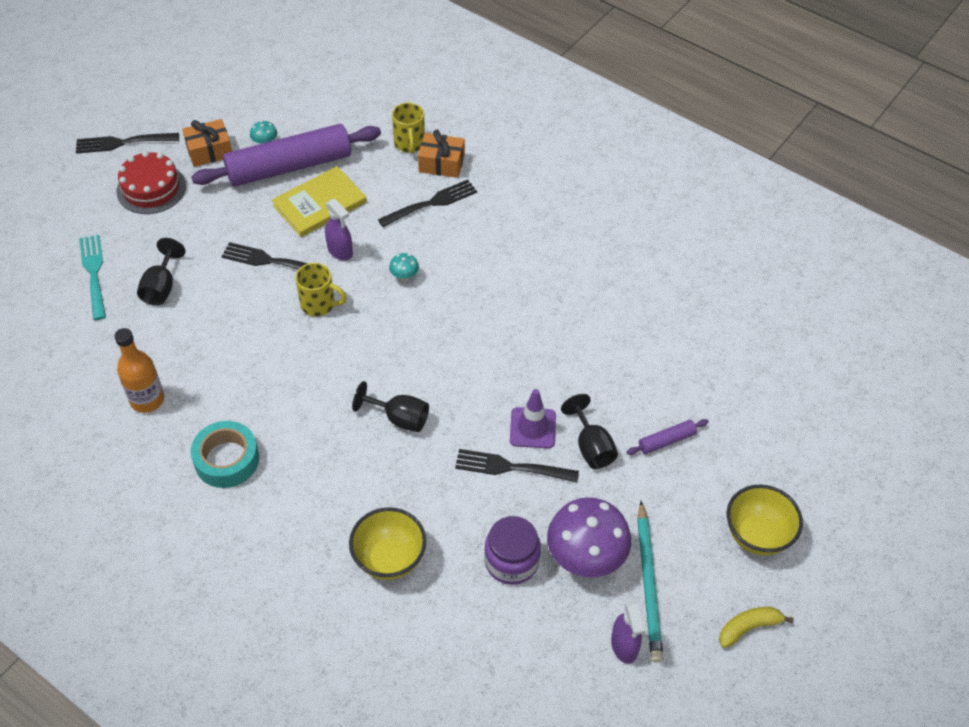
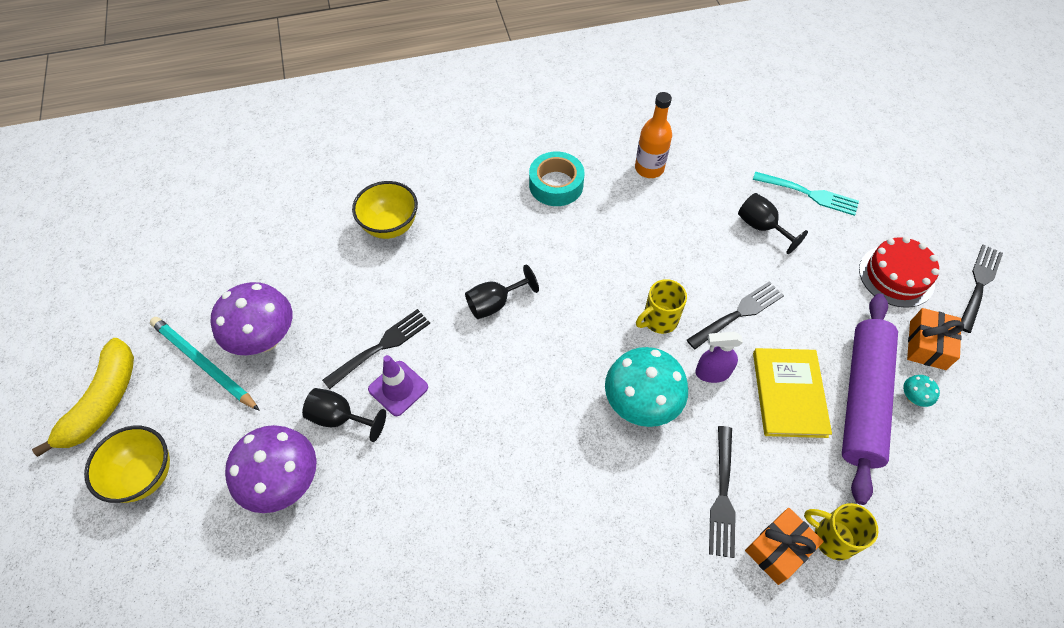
camera: 130 degrees right, 5 degrees up
(404, 276) = (641, 404): turquoise mushroom -> turquoise mushroom, size x2.38
(511, 561) = (313, 292): purple jar -> none
(624, 646) = (187, 313): purple spray bottle -> none
(666, 441) = (285, 482): purple rolling pin -> purple mushroom
(748, 627) = (103, 402): yellow banana -> yellow banana, size x1.76

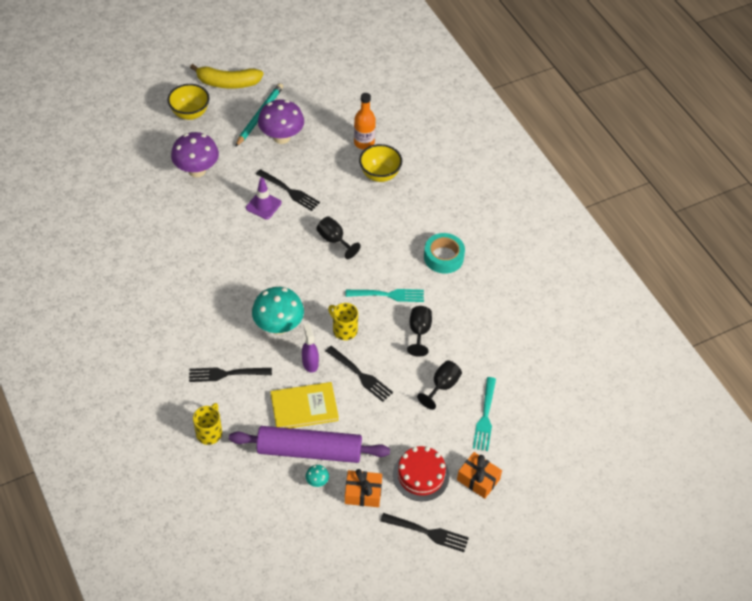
camera: 75 degrees right, 5 degrees down
(340, 418) = (239, 184): black goblet -> black goblet (419, 332)
(607, 257) = (388, 295): none -> turquoise fork
(649, 168) = (477, 311): orange bottle -> orange bottle (364, 143)
(778, 549) = (197, 404): orange gift -> orange gift (478, 479)

